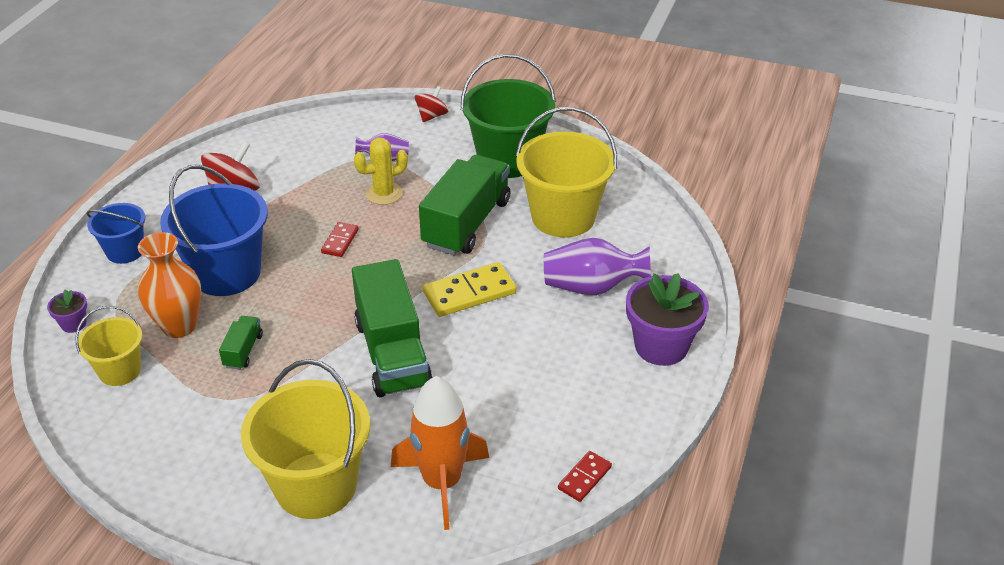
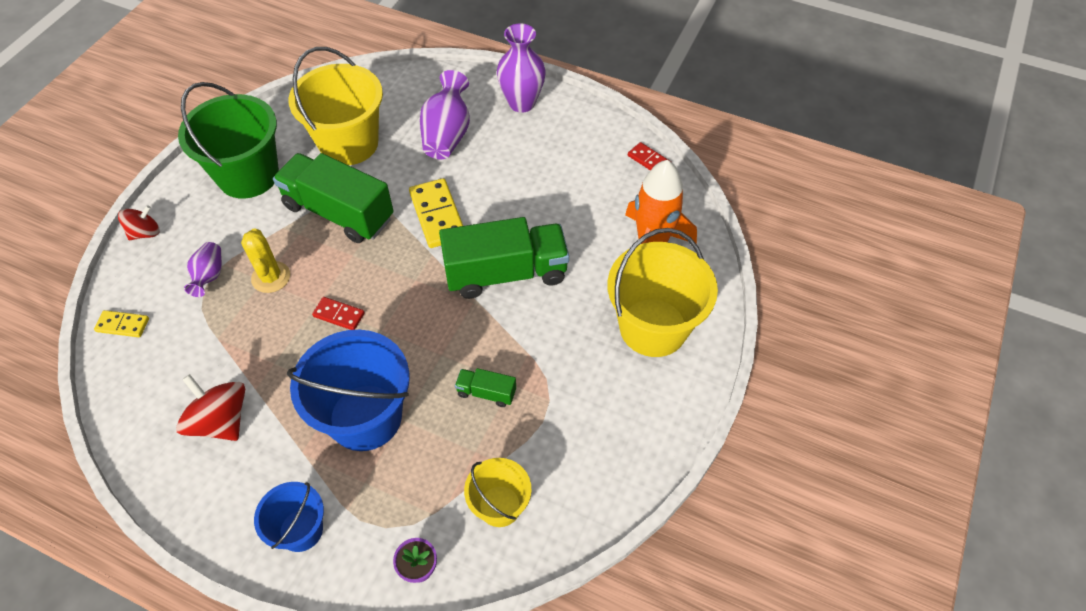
camera: 85 degrees left, 15 degrees up
(179, 326) = (441, 455): orange vase -> none
(333, 125) = (123, 325): none -> yellow domino
(432, 116) = (145, 233): red spinning top -> red spinning top turned 105 degrees clockwise
(661, 346) = (522, 103): purple flower pot -> purple vase

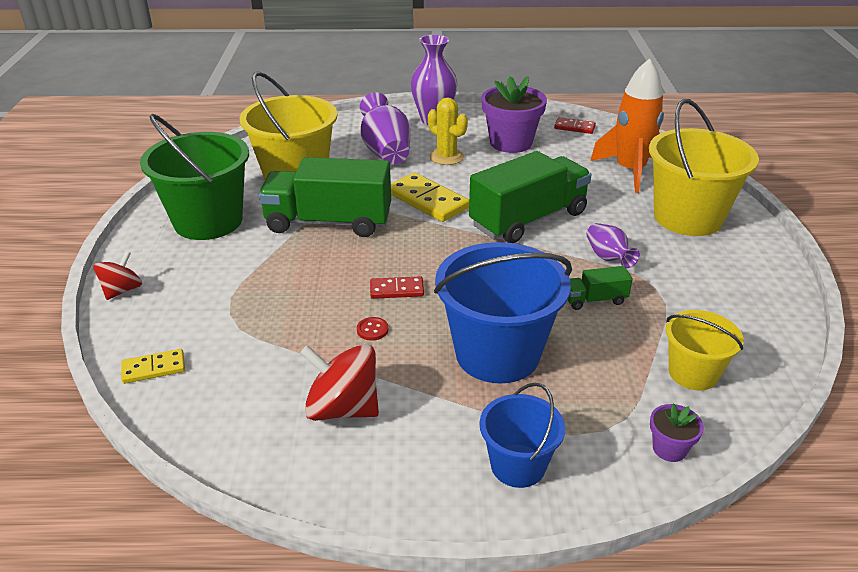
camera: 25 degrees left, 20 degrees down
(209, 276) = (227, 301): purple vase -> purple vase (608, 257)
(271, 277) = (298, 284): yellow cactus -> yellow cactus (446, 157)
(292, 351) = (372, 330): none -> red button
(569, 162) = (511, 143): none -> purple flower pot

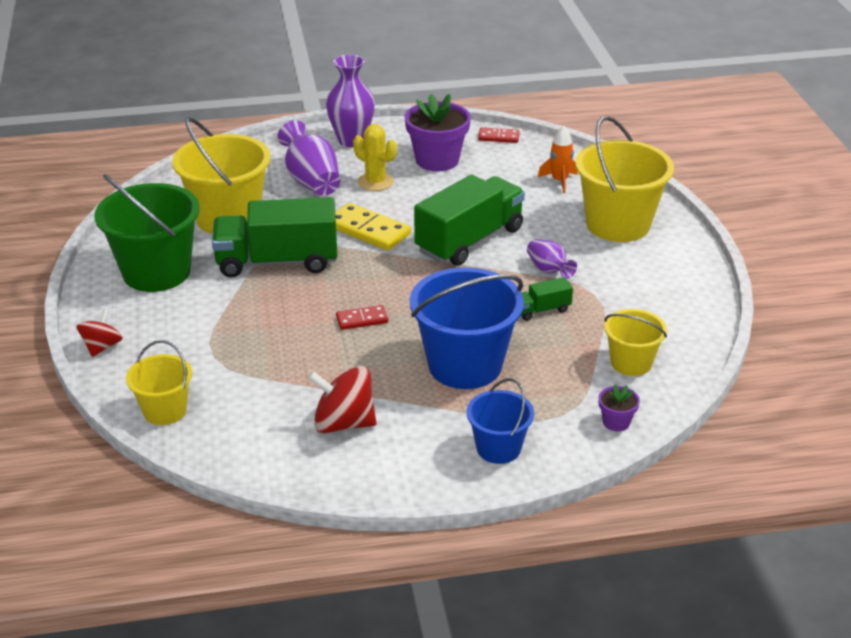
camera: 10 degrees left, 0 degrees up
(153, 368) = (165, 410): yellow domino -> yellow bucket
(372, 330) = (350, 357): red button -> none
(630, 171) = (559, 181): orange rocket -> orange rocket, size x0.55

